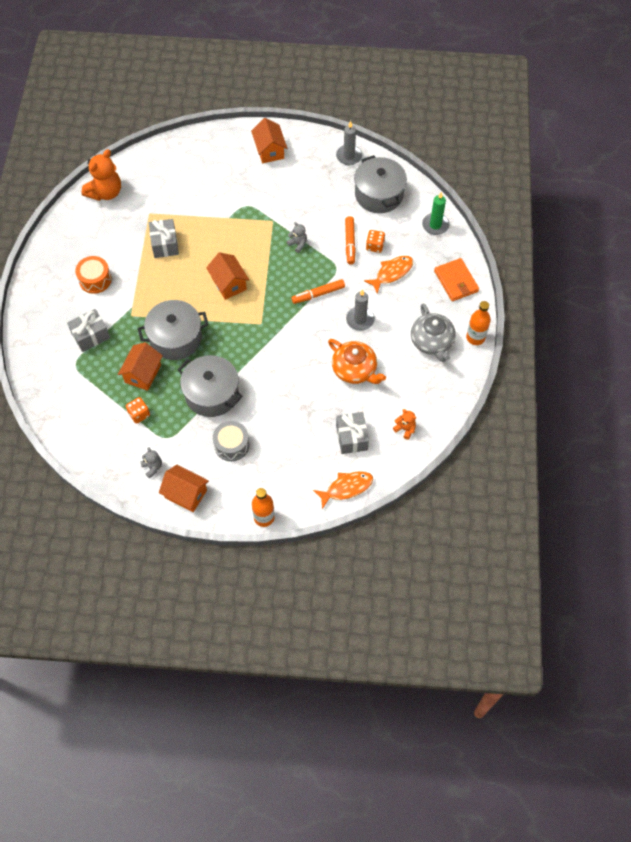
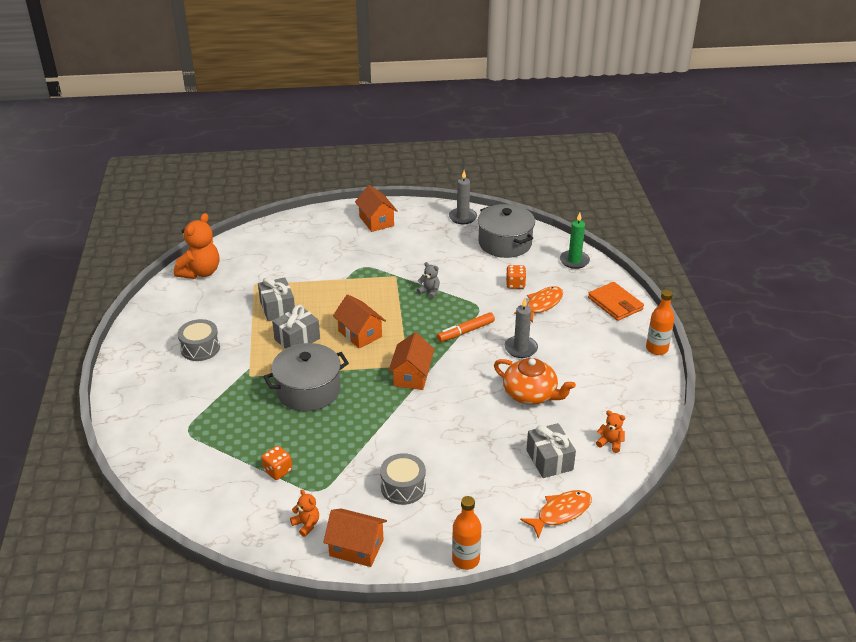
camera: 10 degrees left, 25 degrees down
(90, 336) = (203, 400): grey gift -> grey gift (297, 339)
(95, 280) = (200, 348): orange drum -> grey drum
(143, 373) = (274, 429): orange house -> orange house (411, 376)
(152, 467) = (306, 524): grey teddy bear -> orange teddy bear
(211, 394) = (365, 438): grey pot -> none
(350, 243) = (487, 284): orange marker -> none
(432, 342) = (609, 358): grey teapot -> none

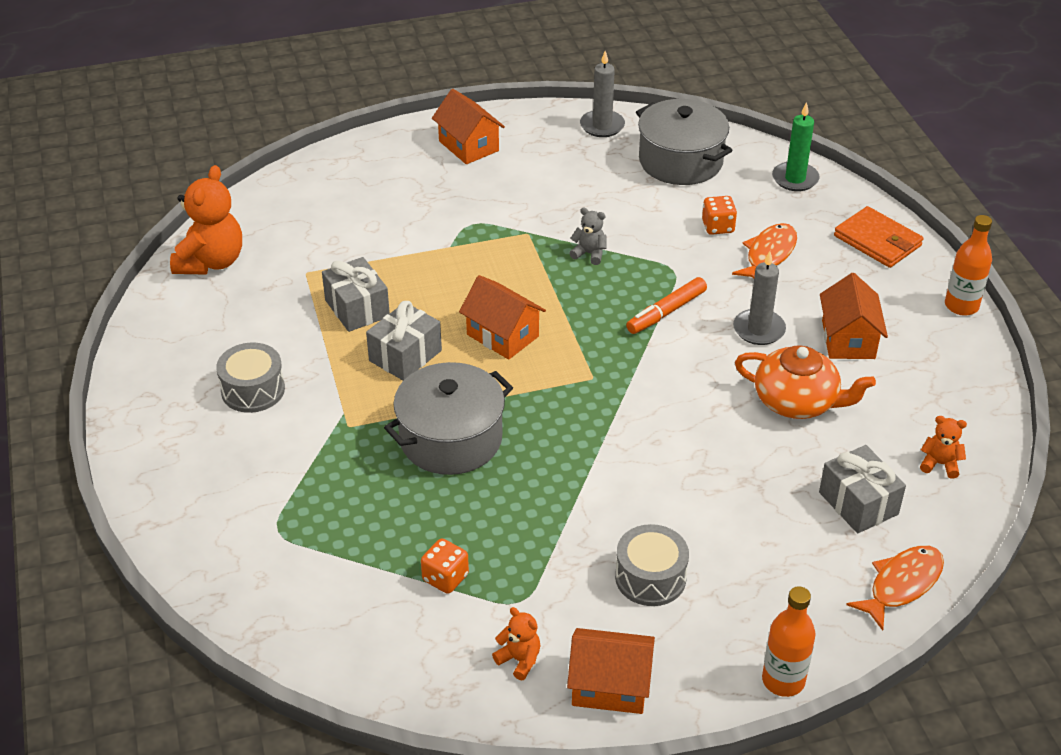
camera: 10 degrees left, 5 degrees up
(411, 376) = (606, 394): orange house -> orange house (848, 339)

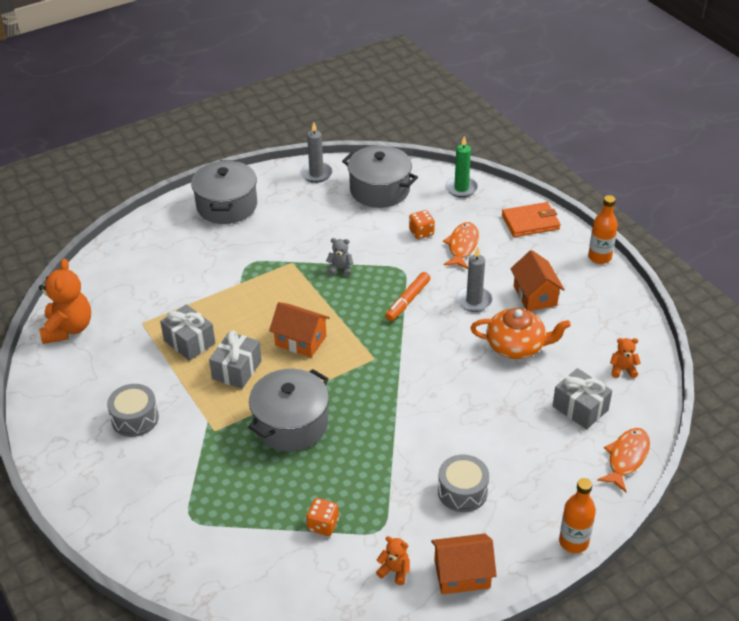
camera: 15 degrees left, 0 degrees up
(468, 146) = (227, 206): orange house -> grey pot
(877, 241) = (530, 222): orange wallet -> orange wallet turned 45 degrees counterclockwise

